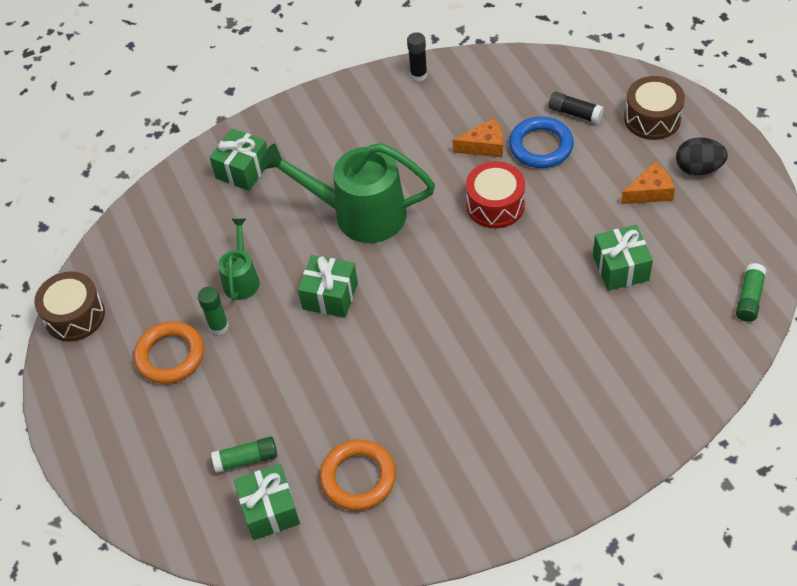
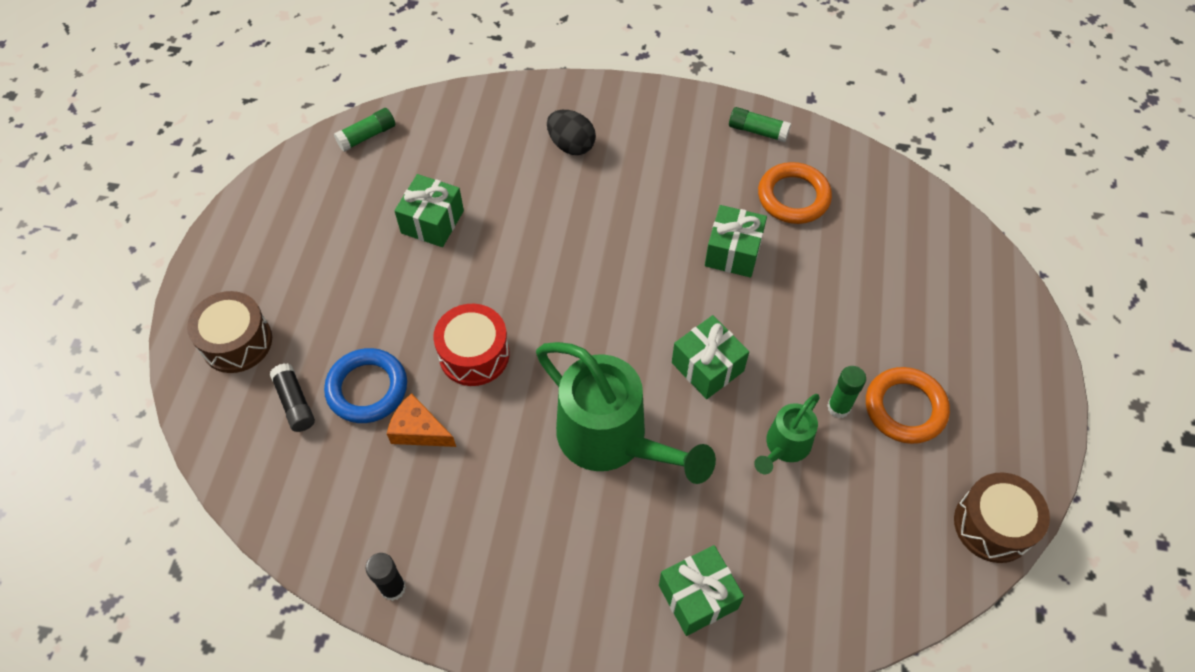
camera: 150 degrees left, 5 degrees up
(246, 459) = (880, 266): green glue stick -> green glue stick (757, 131)
(270, 510) = (882, 216): green gift -> green gift (733, 252)
(650, 192) = (330, 270): orange cheese -> none
(698, 168) = (264, 263): black egg -> black egg (571, 145)

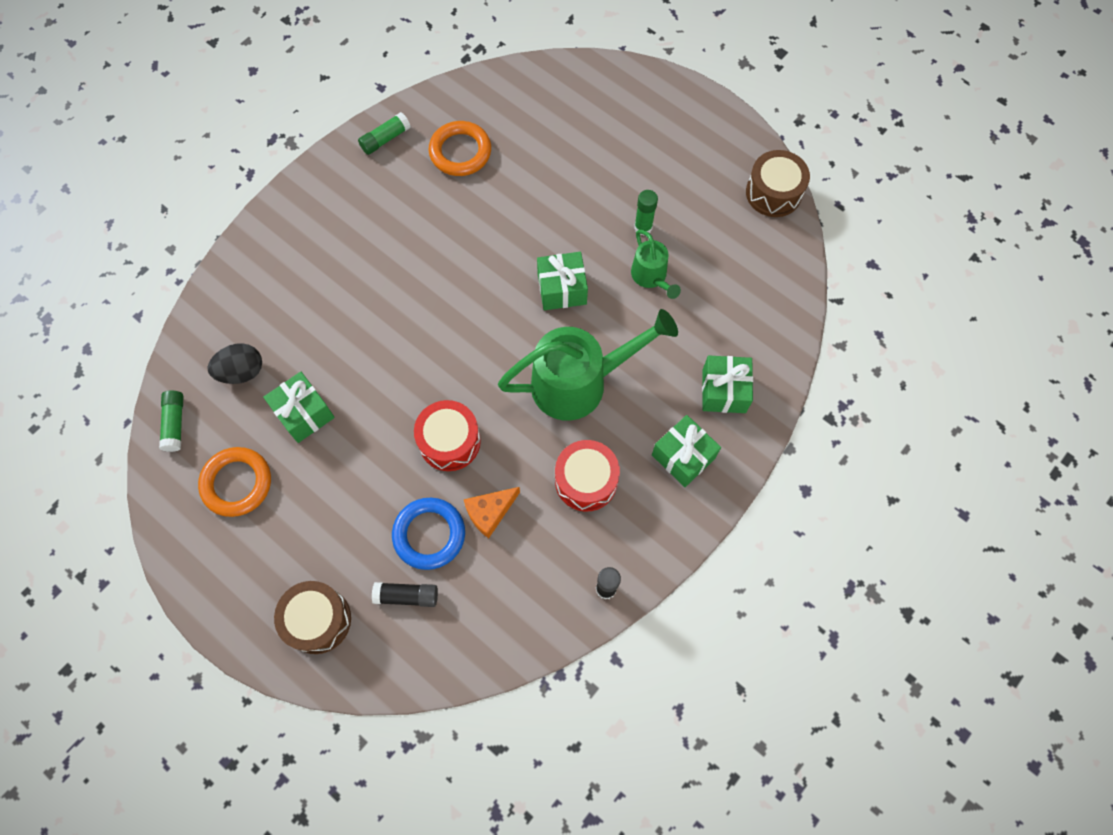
camera: 60 degrees left, 10 degrees up
(504, 504) = (586, 481): none -> red drum
(571, 145) = (303, 273): black egg -> black egg (242, 372)
(733, 252) = (480, 218): green gift -> green gift (683, 456)
(905, 408) = (667, 189): orange ring -> orange ring (237, 483)

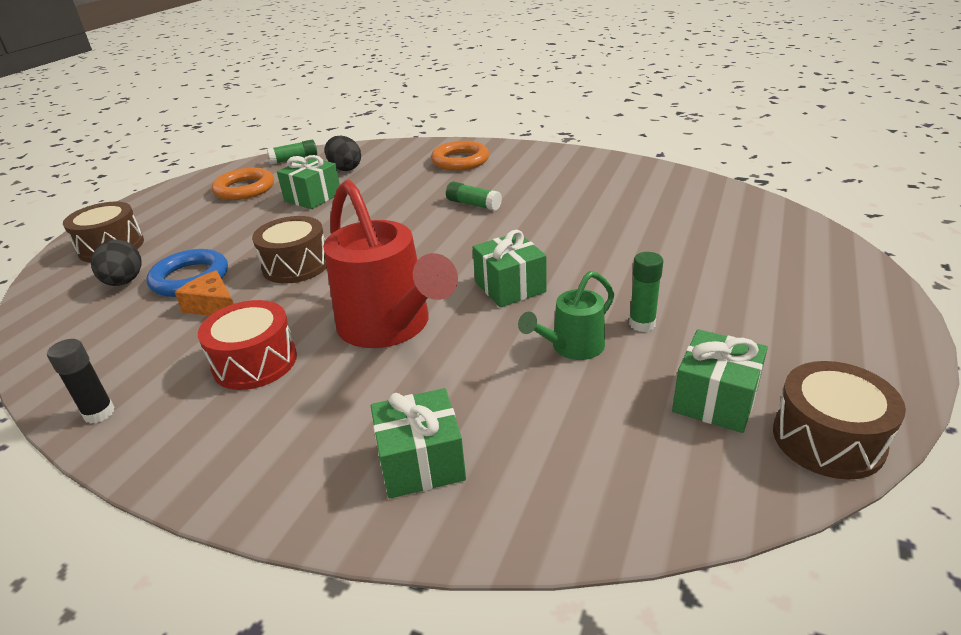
camera: 75 degrees right, 35 degrees down
(385, 139) = (607, 165): green glue stick -> green glue stick (473, 204)
(407, 596) = (124, 282): black glue stick -> black egg
(449, 441) = (296, 265): red drum -> brown drum
(460, 152) = (629, 197): orange ring -> orange ring (460, 160)
(580, 382) = (390, 327): green watering can -> red watering can
(683, 456) = (299, 442): green gift -> green gift (715, 400)

